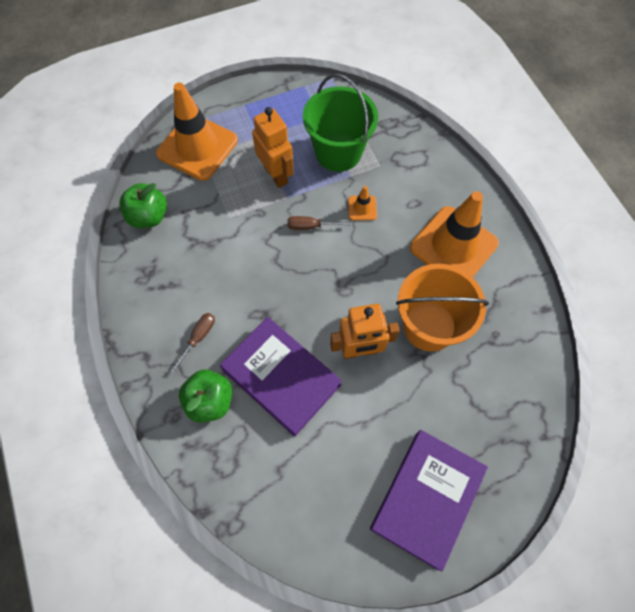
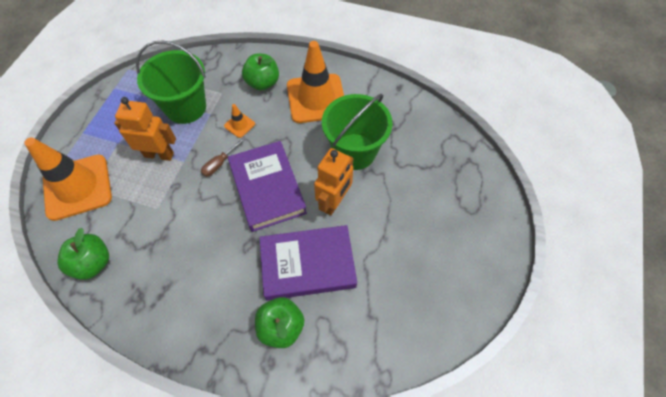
camera: 50 degrees left, 5 degrees down
(198, 337) = (226, 299): brown screwdriver -> none
(424, 188) = (262, 83): none -> green apple
(427, 498) = (460, 238): purple book -> purple book (267, 188)
(429, 326) = (354, 151): orange bucket -> green bucket

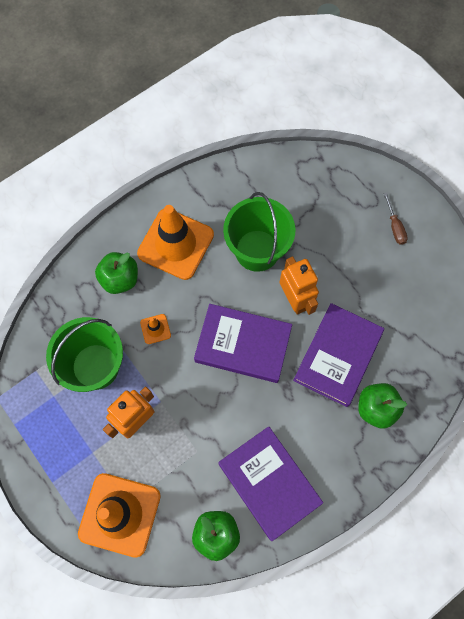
camera: 55 degrees left, 10 degrees up
(159, 277) = (269, 483): none -> purple book
(219, 164) = (187, 371): brown screwdriver -> brown screwdriver (395, 227)

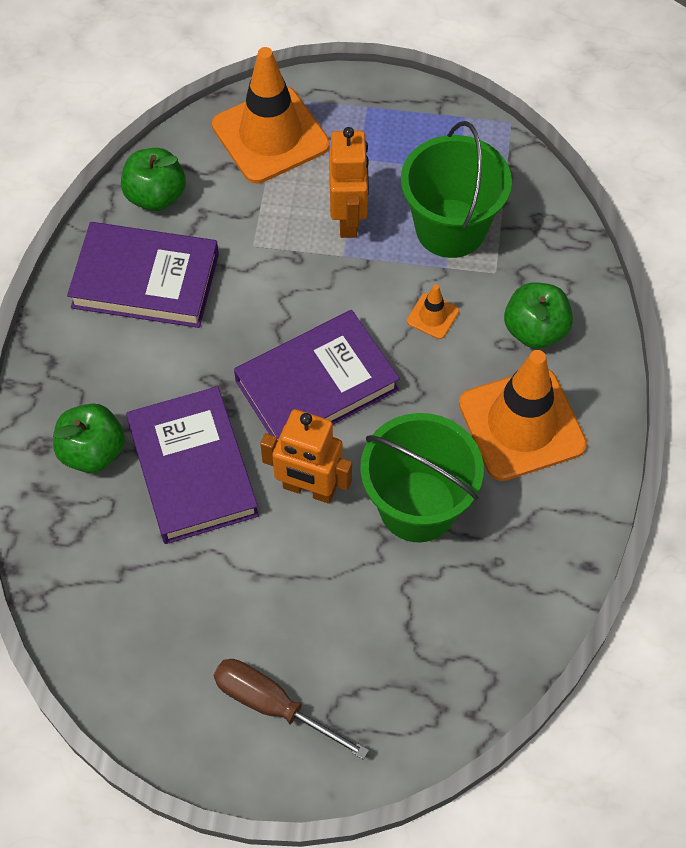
camera: 135 degrees right, 10 degrees down
(395, 227) = (272, 705): brown screwdriver -> brown screwdriver, size x1.61

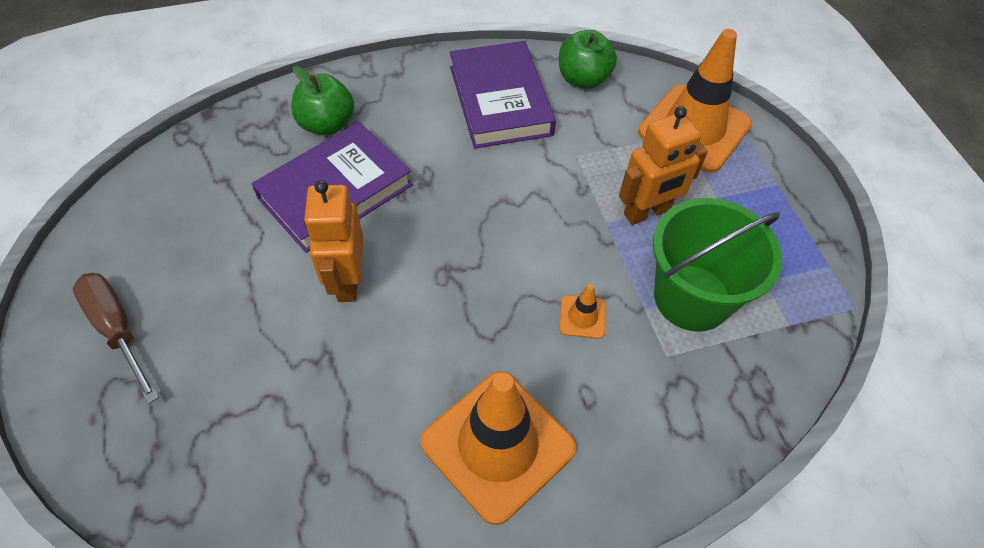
camera: 65 degrees right, 5 degrees down
(272, 705) = (117, 329): brown screwdriver -> brown screwdriver turned 45 degrees counterclockwise
(316, 385) = (458, 249): purple book -> none
(417, 506) = (362, 378): green bucket -> none
(535, 330) = (619, 418): green apple -> none

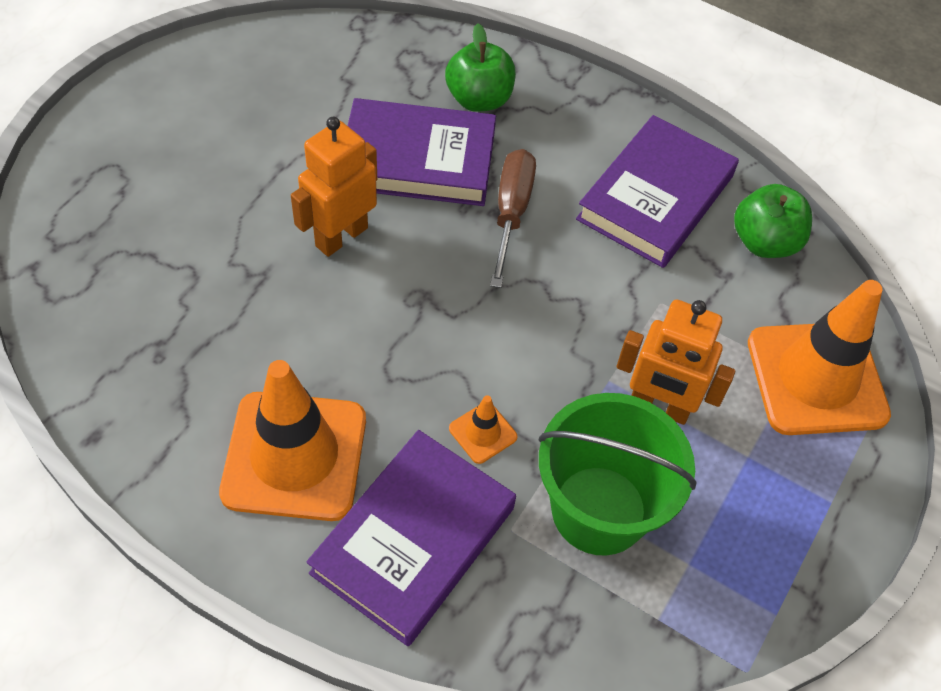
camera: 45 degrees right, 0 degrees up
(117, 329) = (156, 133): brown screwdriver -> brown screwdriver (511, 212)
(628, 419) = (413, 540): none -> purple book

